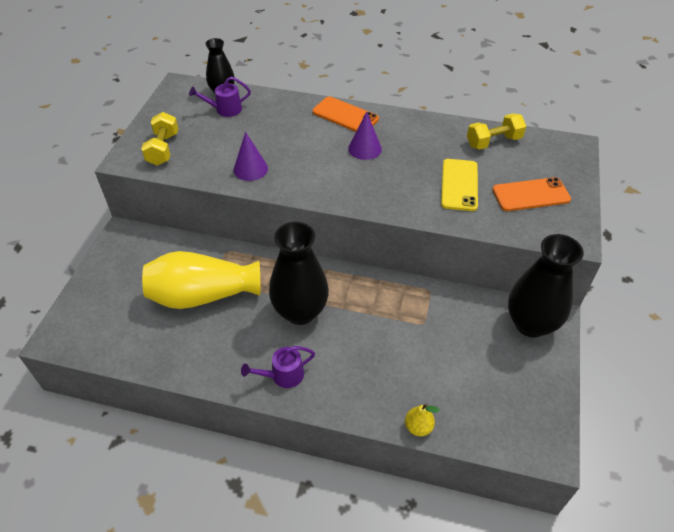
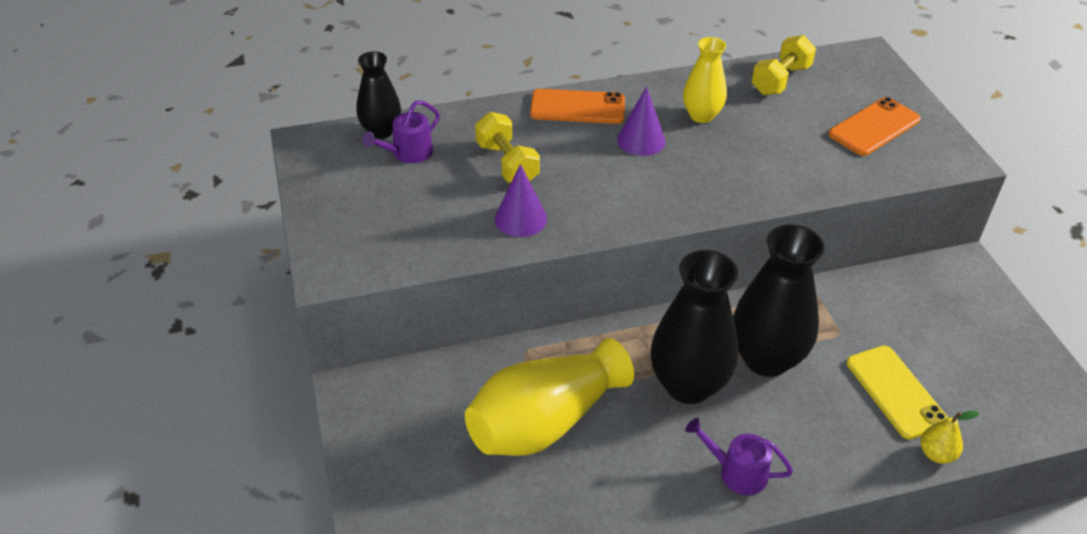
camera: 30 degrees left, 5 degrees down
(163, 149) = (371, 237): yellow dumbbell -> yellow dumbbell (507, 164)
(283, 375) = (737, 472): purple watering can -> purple watering can turned 75 degrees clockwise
(418, 146) = (701, 115): none -> yellow vase
(459, 185) = (789, 144): yellow phone -> yellow phone (895, 392)
(530, 324) = (949, 283): black vase -> black vase (766, 359)

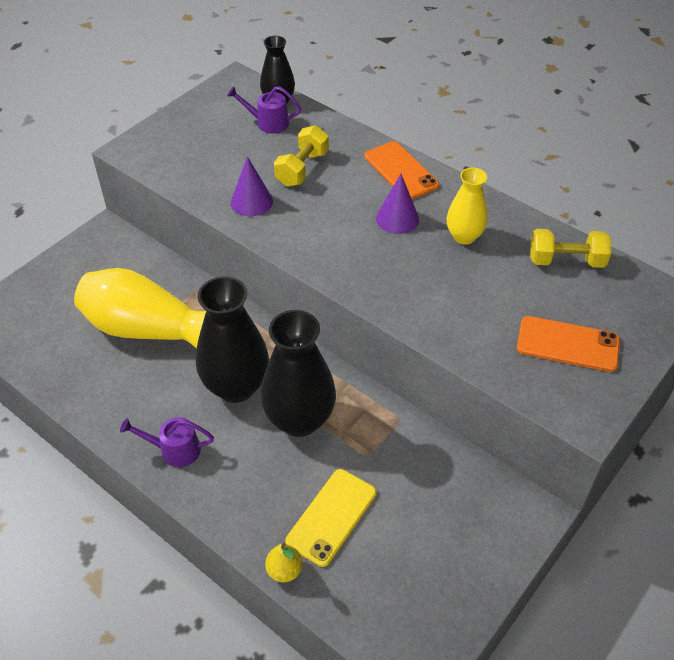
camera: 55 degrees right, 5 degrees up
(737, 472) = (175, 450): purple watering can -> purple watering can turned 75 degrees counterclockwise

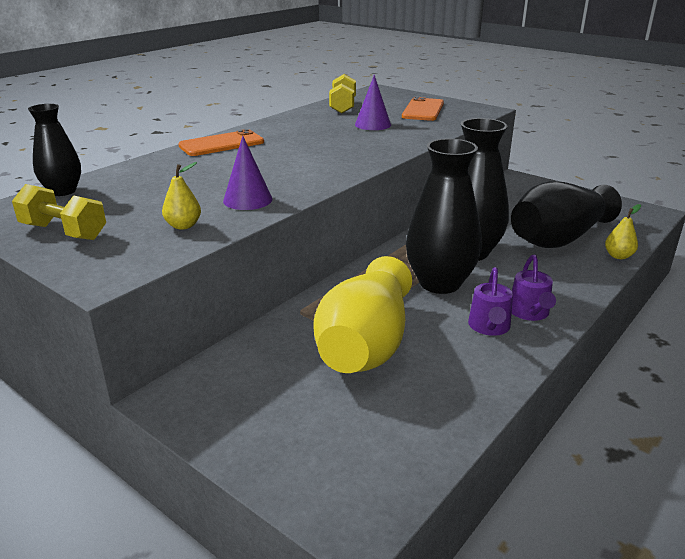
camera: 90 degrees left, 20 degrees down
(203, 173) = (183, 226): none -> yellow pear
(268, 123) = (104, 195): purple watering can -> purple watering can (489, 327)
(302, 169) = (200, 179): yellow dumbbell -> yellow dumbbell (64, 232)
(331, 517) = (559, 239): yellow phone -> black vase
(397, 218) = (288, 146): purple cone -> purple cone (373, 124)
(464, 236) = (314, 128): yellow vase -> none

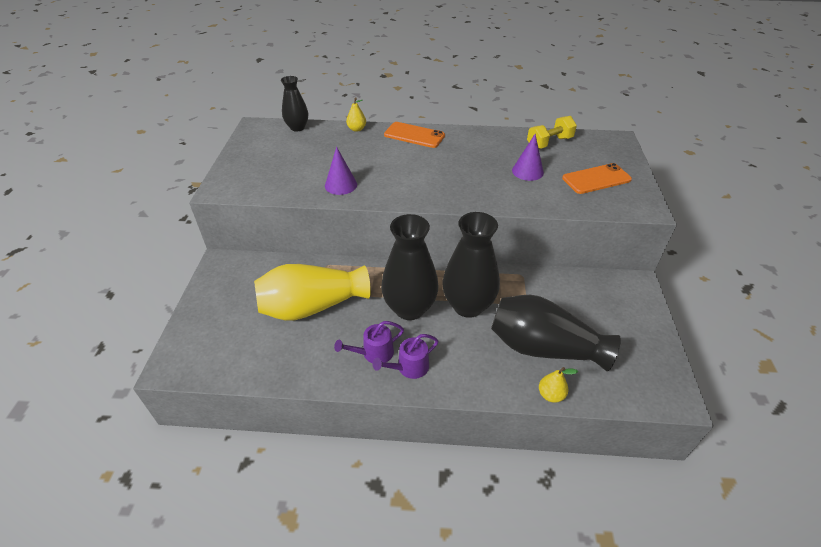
camera: 55 degrees right, 15 degrees up
(64, 232) = (254, 154): yellow dumbbell -> none
(183, 226) = (289, 182): yellow pear -> yellow pear (357, 129)

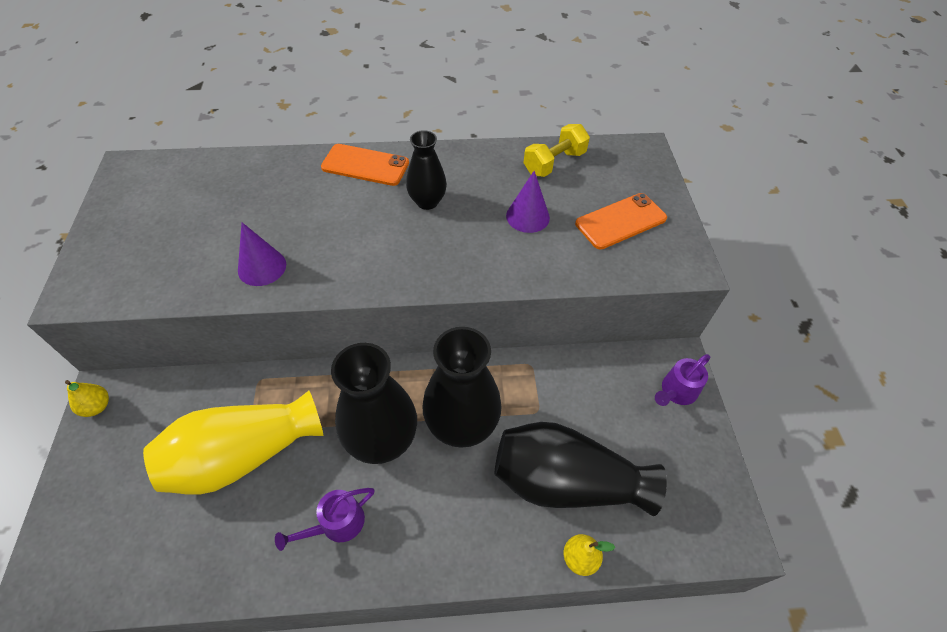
camera: 10 degrees left, 10 degrees up
(297, 127) = (191, 165): black vase -> black vase (427, 202)
(357, 129) = (281, 161): yellow pear -> yellow pear (97, 407)
(409, 367) = (387, 541): purple watering can -> purple watering can (676, 391)

